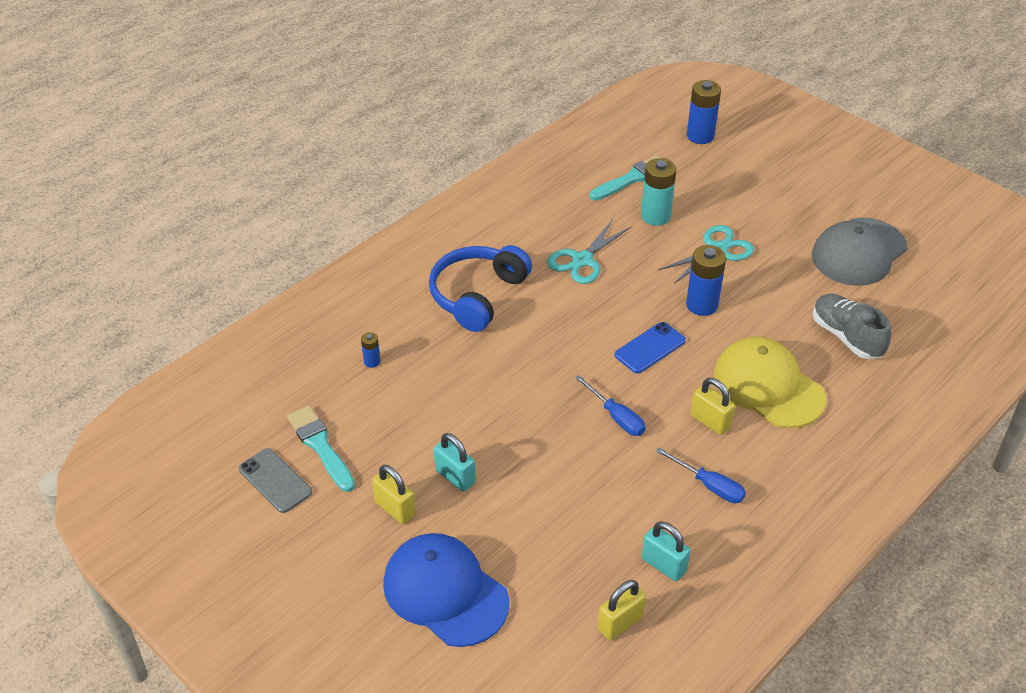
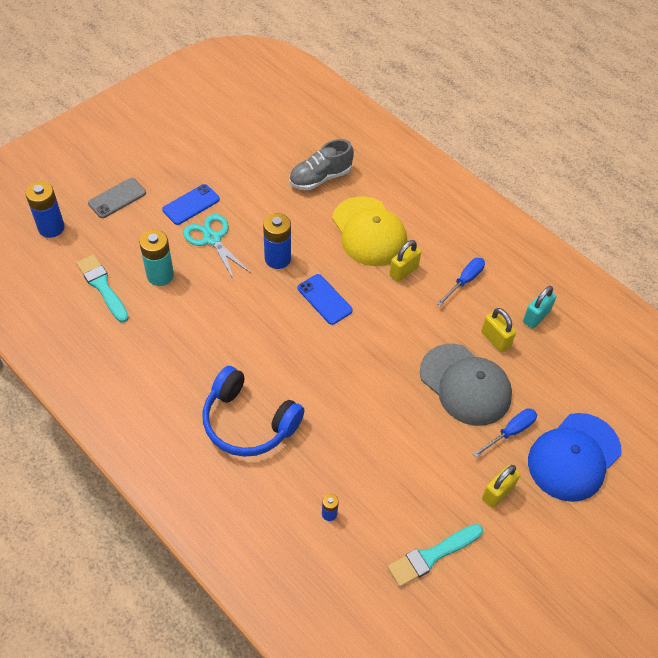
camera: 90 degrees left, 10 degrees up
(275, 480) = (473, 593): grey phone -> grey phone (117, 198)
(455, 477) = (463, 447): turquoise padlock -> none
(582, 260) = (211, 336): turquoise scissors -> none
(616, 417) = (399, 330): blue screwdriver -> blue screwdriver (510, 432)
(620, 623) = (586, 347): yellow padlock -> yellow padlock (495, 339)
(763, 229) = (191, 205): none -> blue phone
(768, 386) = (369, 232): yellow cap -> yellow cap turned 75 degrees counterclockwise
(858, 252) = (228, 152): grey cap -> grey cap (465, 385)

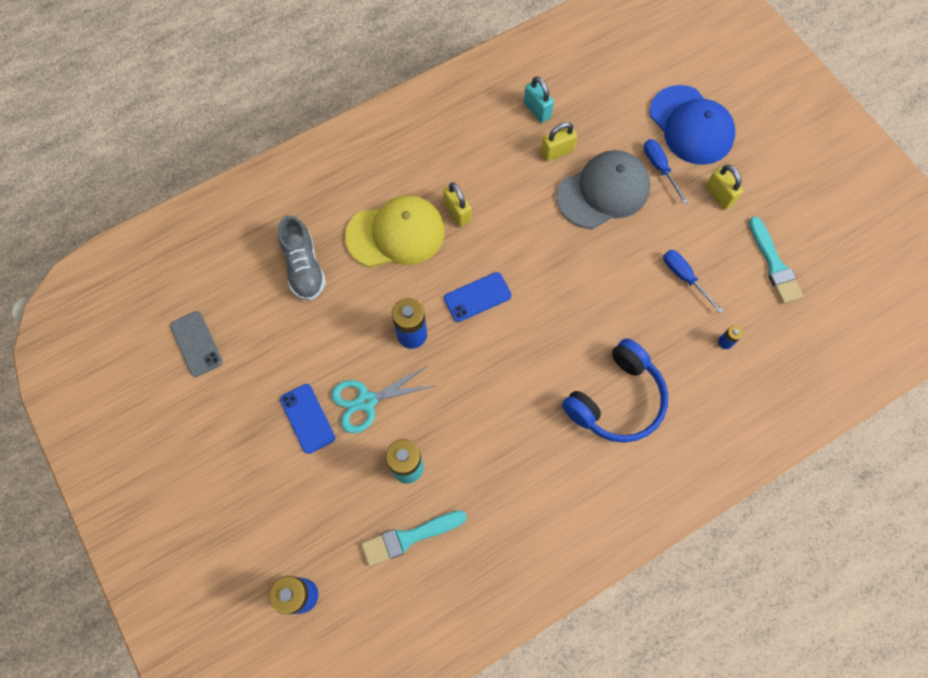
camera: 75 degrees left, 15 degrees up
(117, 198) = (273, 507): grey phone -> grey phone (196, 344)
(465, 281) = (481, 159): blue screwdriver -> blue screwdriver (684, 277)

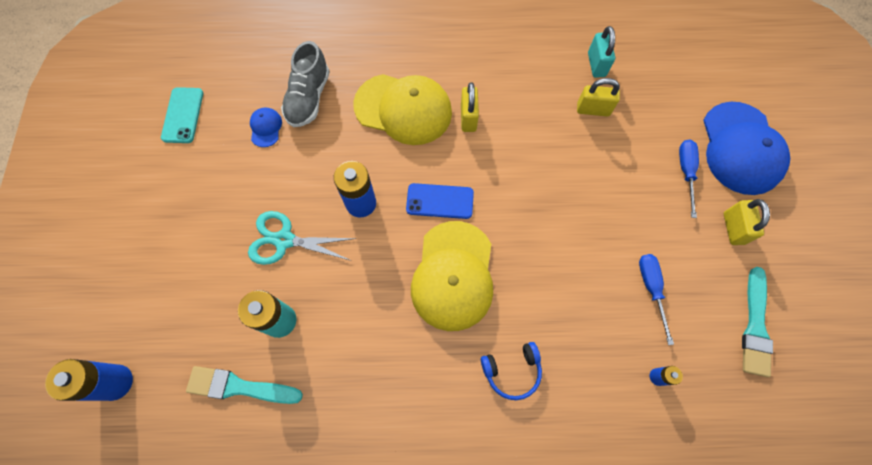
camera: 30 degrees right, 0 degrees up
(196, 344) = (183, 115): grey phone -> turquoise phone
(283, 314) = (266, 128): none -> blue cap
(307, 418) = (226, 227): blue phone -> none
(526, 352) = (453, 275): none -> yellow cap
(603, 191) = (616, 167): grey cap -> none
(616, 400) = (512, 371): blue headphones -> blue headphones, size x0.53

